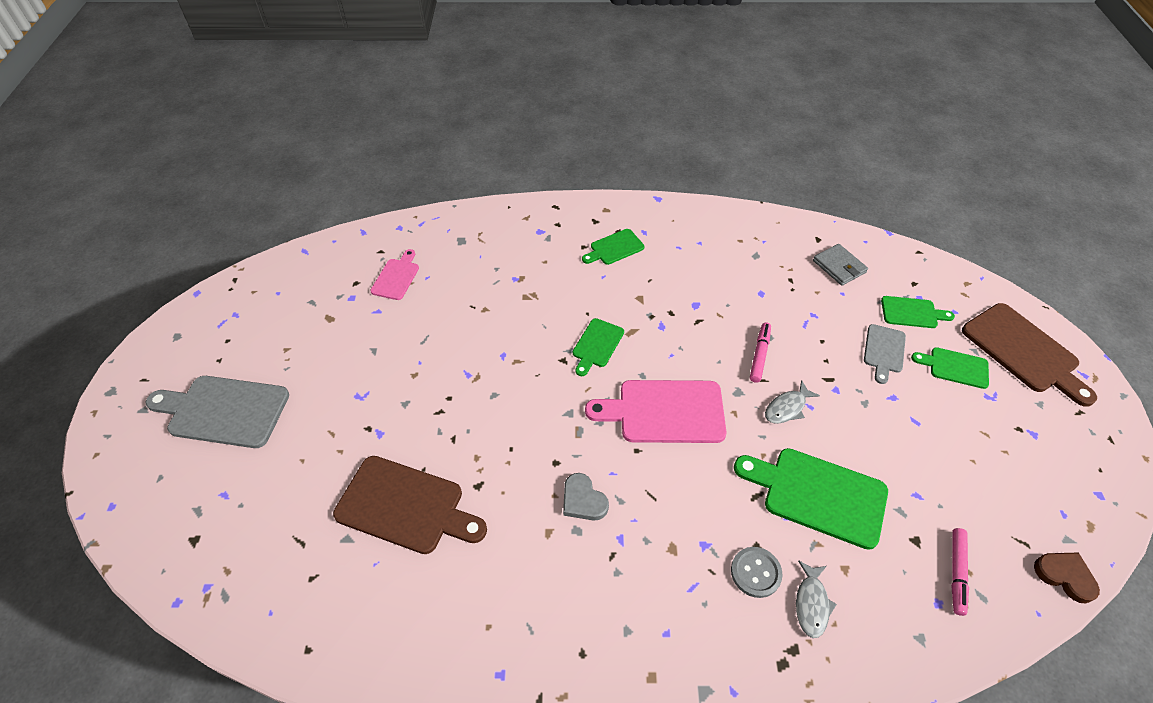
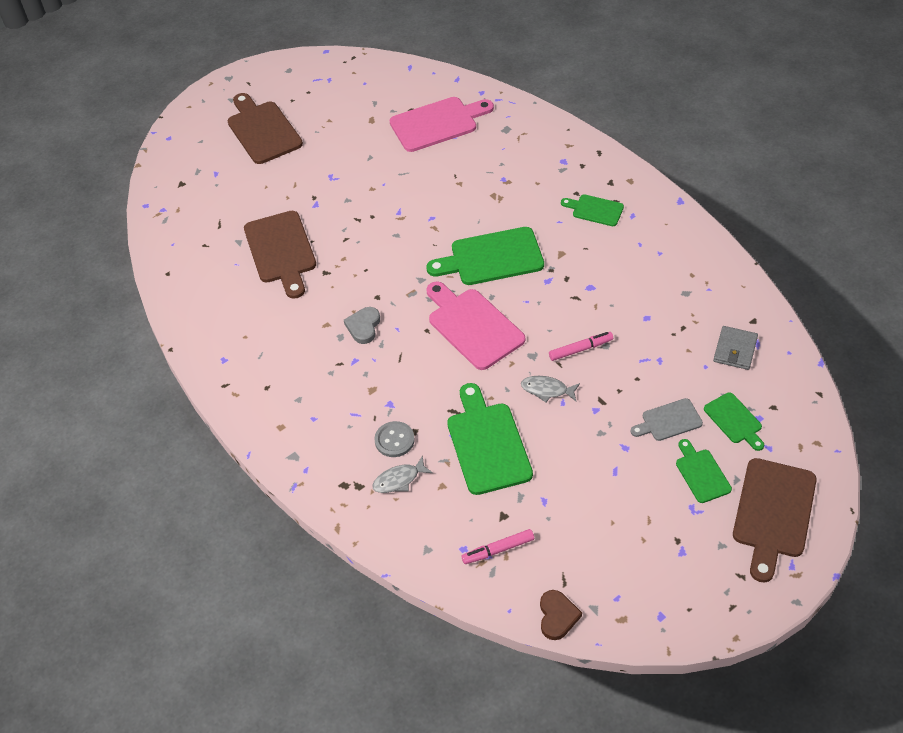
camera: 55 degrees right, 0 degrees up
(223, 411) = (263, 130): grey cutting board -> brown cutting board
(396, 277) = (437, 123): pink cutting board -> pink cutting board, size x1.81
(596, 345) = (491, 257): green cutting board -> green cutting board, size x1.81

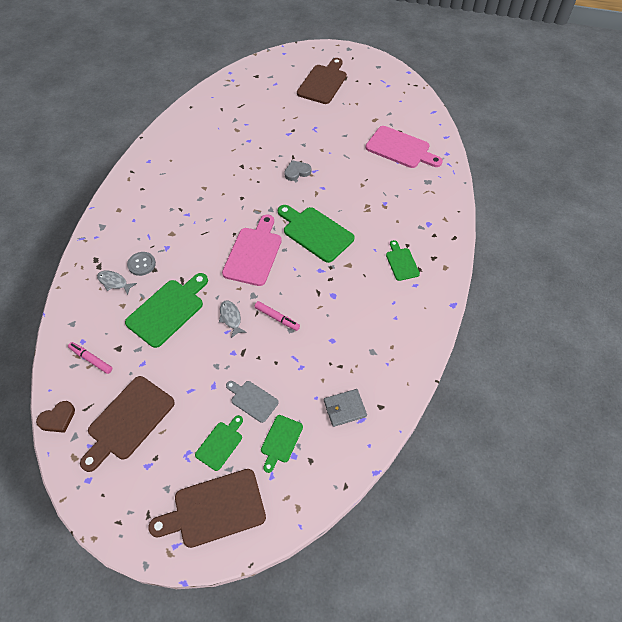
camera: 50 degrees right, 5 degrees up
(281, 251) = (242, 139): brown cutting board -> brown cutting board (128, 421)
(363, 326) = (215, 204): grey heart -> grey heart (297, 172)

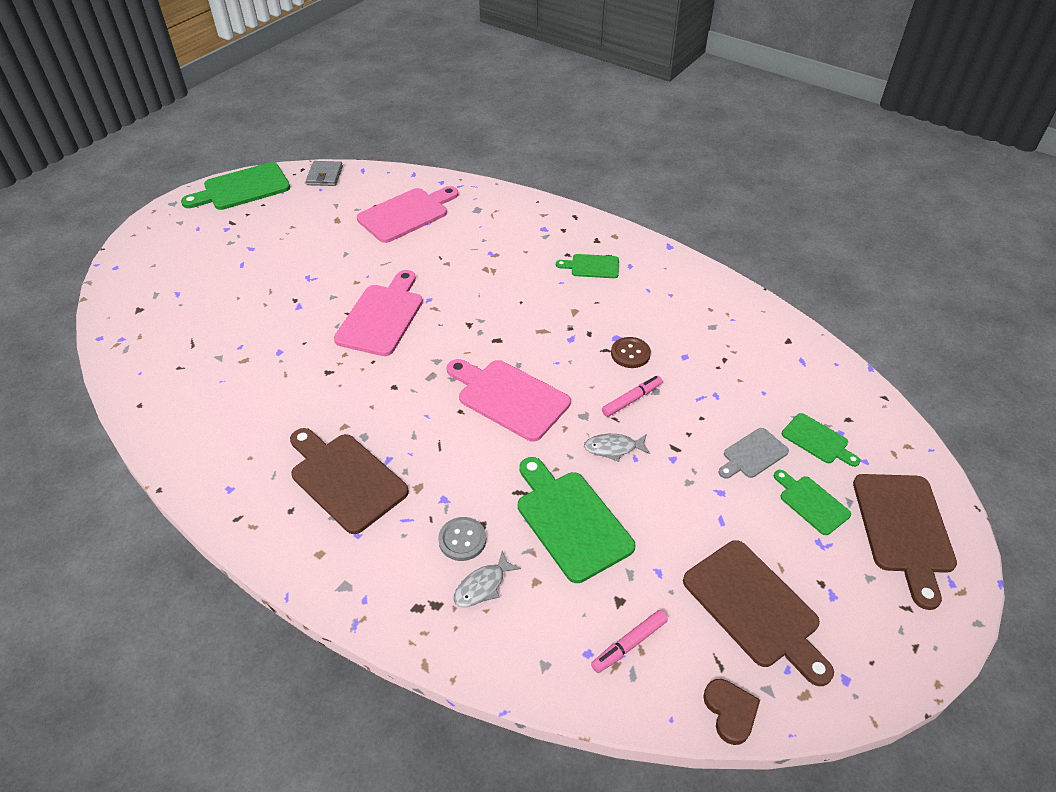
camera: 70 degrees left, 10 degrees down
(297, 172) = (382, 316): grey heart -> pink cutting board
(315, 232) = (505, 327): green cutting board -> green cutting board (242, 188)
(320, 307) = (630, 354): none -> brown button
(323, 83) = (222, 245): brown cutting board -> brown cutting board (345, 479)
(344, 408) = (784, 371): grey wallet -> grey wallet (325, 176)

